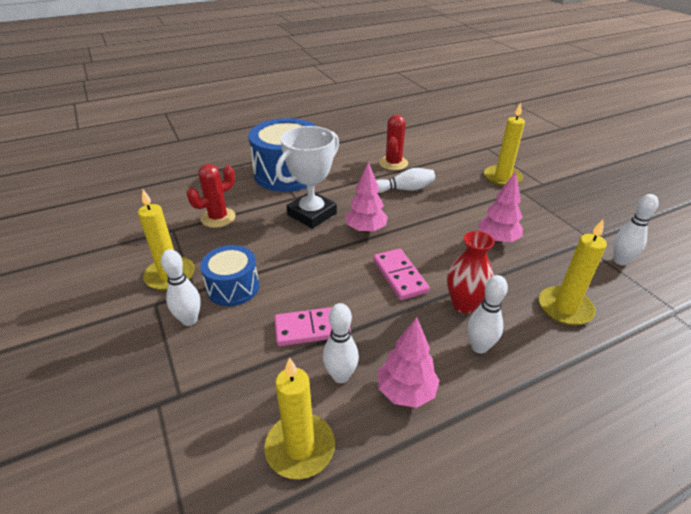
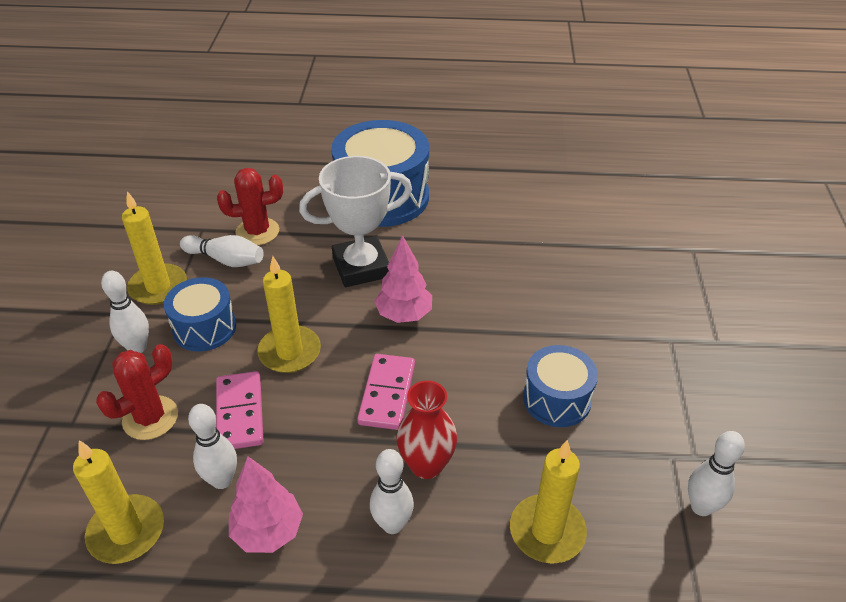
camera: 30 degrees right, 5 degrees up
(312, 328) = (240, 413): pink domino -> pink domino turned 60 degrees clockwise
(393, 163) = (529, 228): red cactus -> red cactus (150, 418)
(404, 189) = (506, 274): white bowling pin -> white bowling pin (226, 260)
(497, 240) = (556, 399): pink tree -> blue drum
(502, 177) = (664, 308): yellow candle -> yellow candle (289, 352)

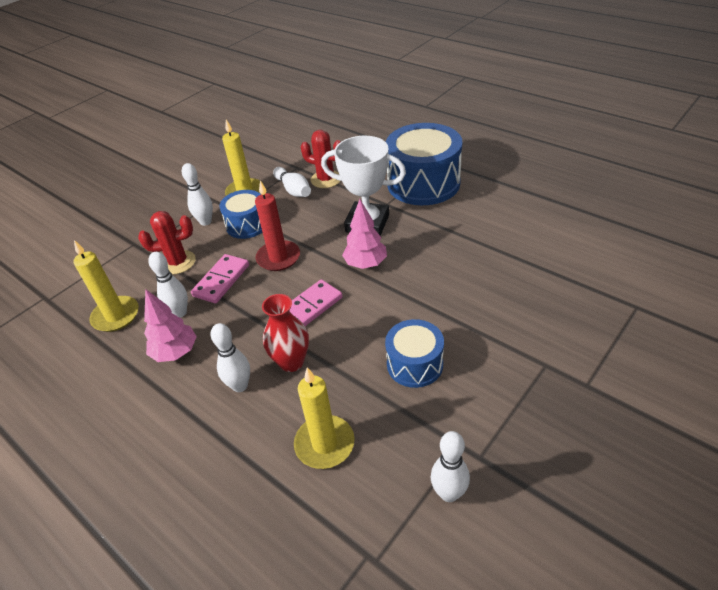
camera: 40 degrees right, 0 degrees up
(289, 352) = (278, 258): yellow candle -> red candle

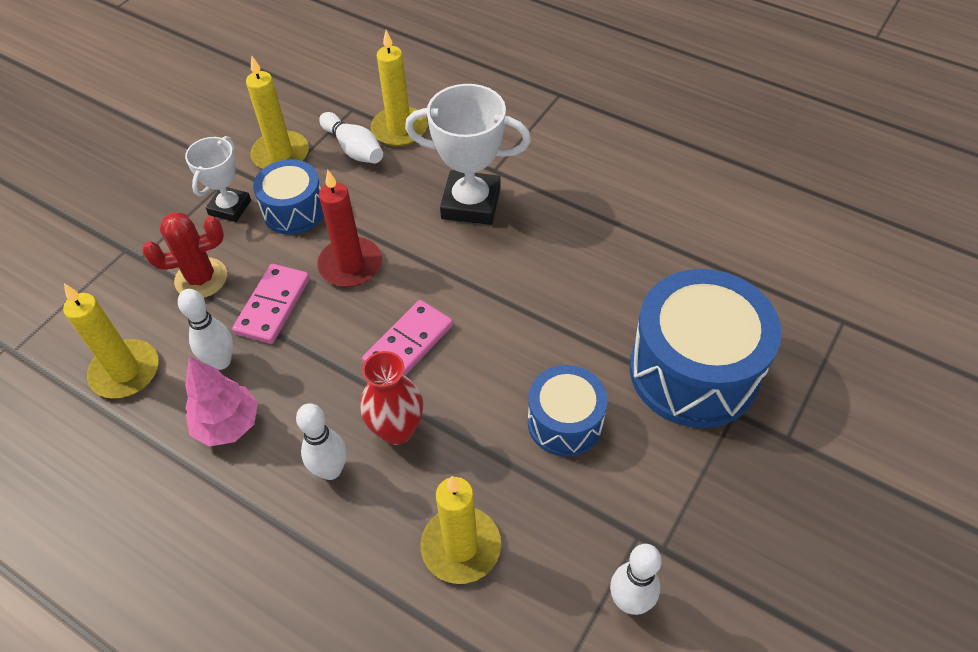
camera: 10 degrees left, 10 degrees up
(205, 222) = (230, 207): white bowling pin -> white trophy
(326, 179) = (399, 129): red cactus -> yellow candle
(365, 264) = (477, 270): pink tree -> none
(423, 183) = (542, 133): blue drum -> blue drum (693, 371)

